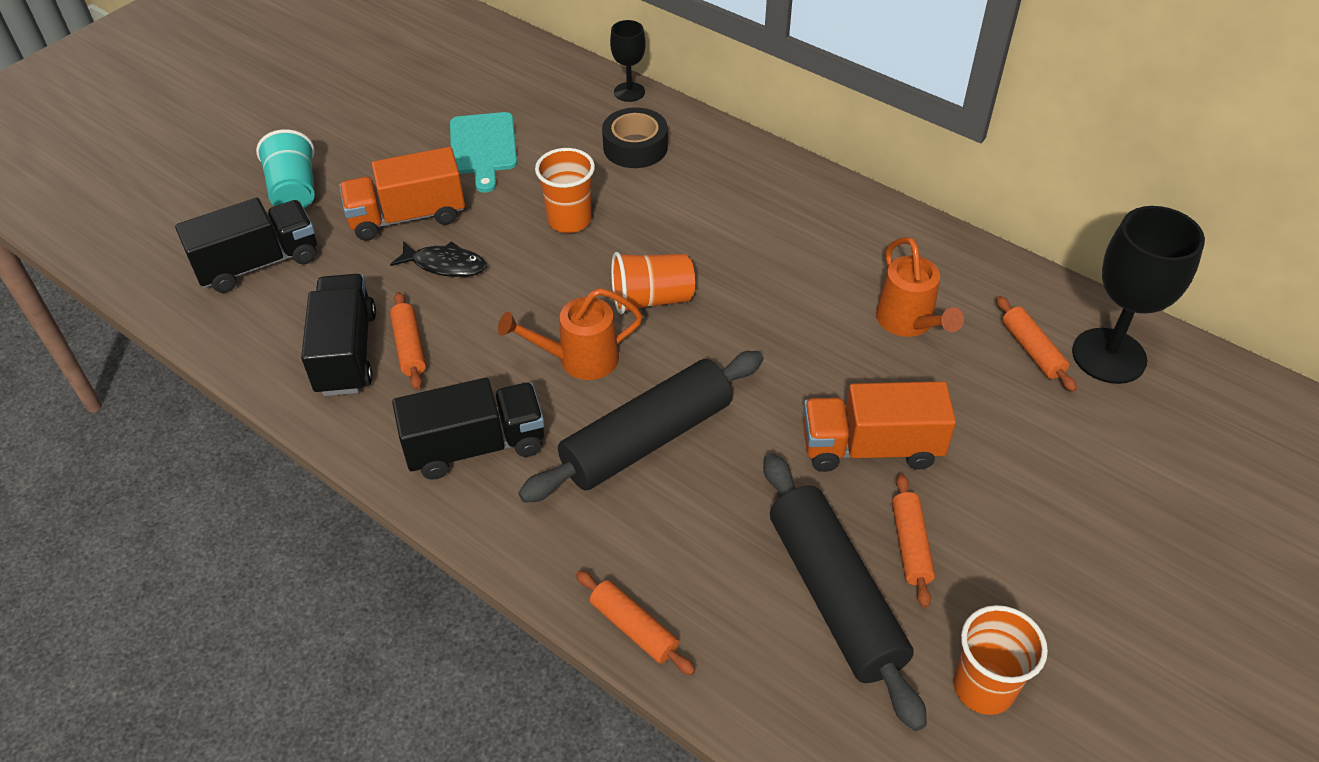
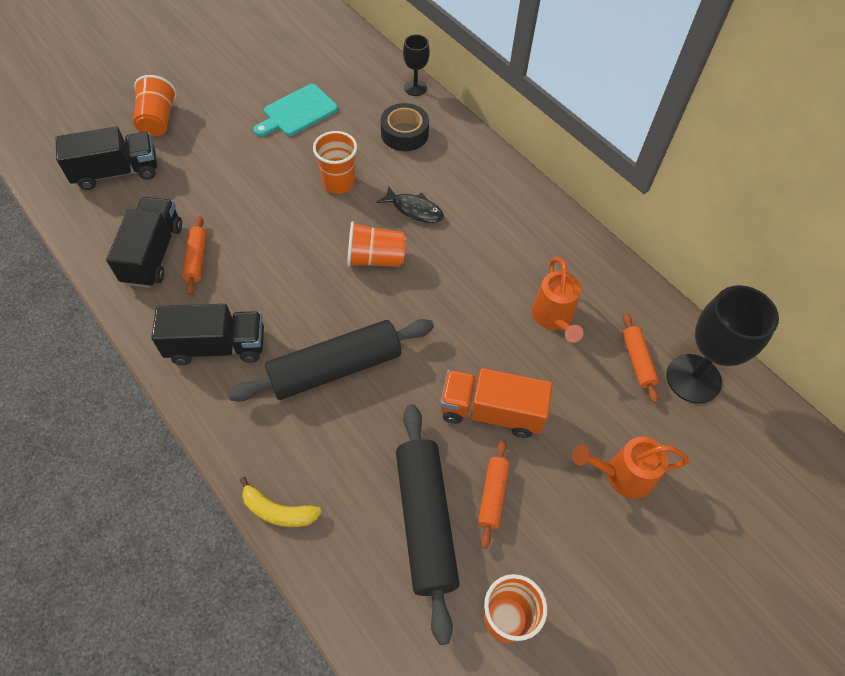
camera: 10 degrees right, 10 degrees up
(294, 191) = (158, 120): turquoise cup -> orange cup
(407, 217) = (228, 156): orange truck -> none
(445, 265) = (241, 200): black fish -> black fish (414, 209)
(483, 147) = (297, 112): turquoise cutting board -> turquoise cutting board turned 45 degrees clockwise
(579, 360) = (309, 295): orange watering can -> orange watering can (622, 475)
(634, 628) = (278, 511): orange rolling pin -> yellow banana

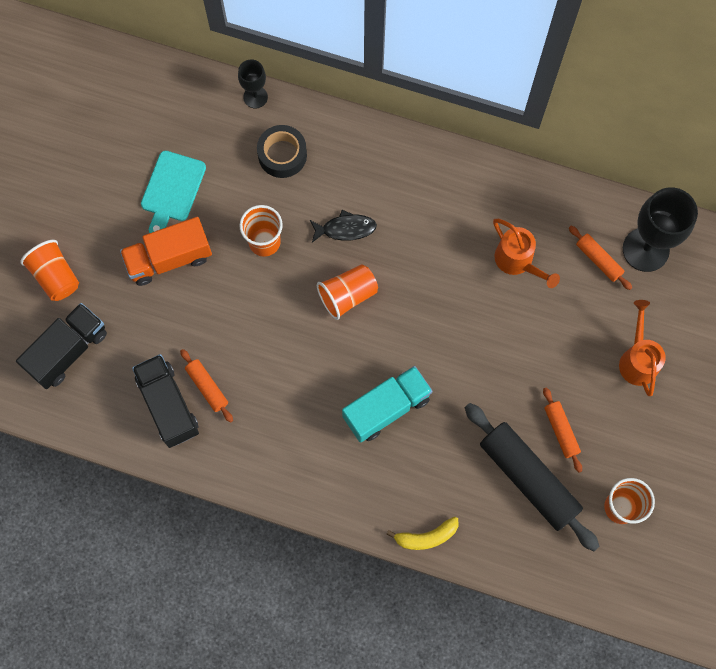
camera: 30 degrees left, 15 degrees up
(217, 346) = (285, 448): black truck -> none
(335, 368) = (386, 408): black rolling pin -> turquoise truck
(491, 412) = (520, 369): orange truck -> orange truck (169, 258)
(622, 475) = (637, 359): orange watering can -> orange watering can turned 120 degrees clockwise

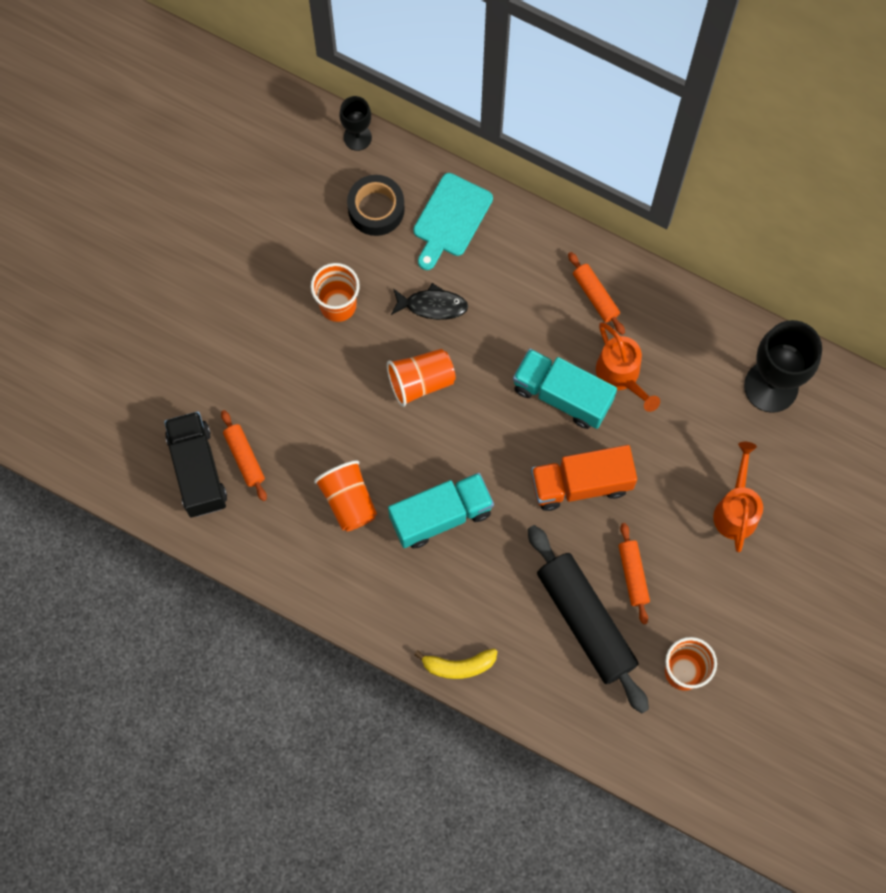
camera: 10 degrees right, 0 degrees up
(56, 276) = (97, 305): orange cup -> orange cup (348, 501)
(68, 351) = (96, 391): black truck -> none
(169, 258) = (227, 306): orange truck -> orange truck (581, 484)
(172, 190) = (244, 228): turquoise cutting board -> turquoise cutting board (450, 219)
(470, 287) = (562, 395): none -> turquoise truck
(598, 260) = (714, 389): orange rolling pin -> orange rolling pin (595, 296)

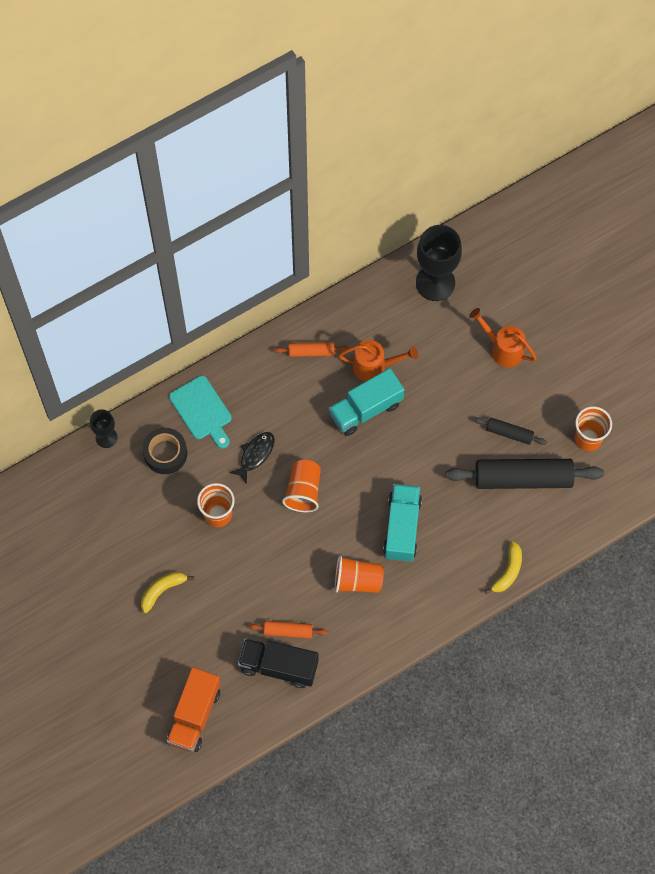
camera: 60 degrees left, 5 degrees down
(215, 297) = (162, 590): none -> yellow banana
(581, 484) = (431, 431): orange truck -> orange truck (194, 715)
(633, 575) = (509, 433): orange rolling pin -> black rolling pin

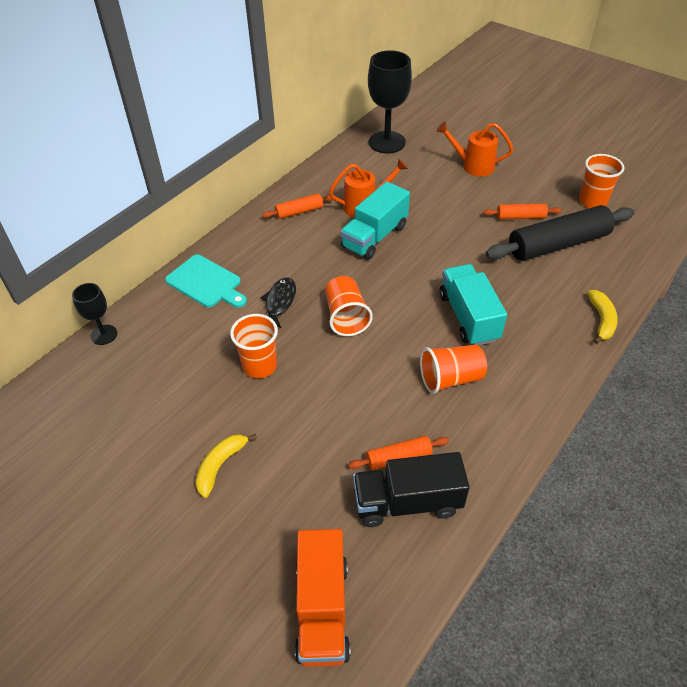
camera: 20 degrees left, 20 degrees down
(165, 453) = (178, 329): black tape -> none
(509, 433) = (520, 217): black rolling pin -> orange rolling pin

